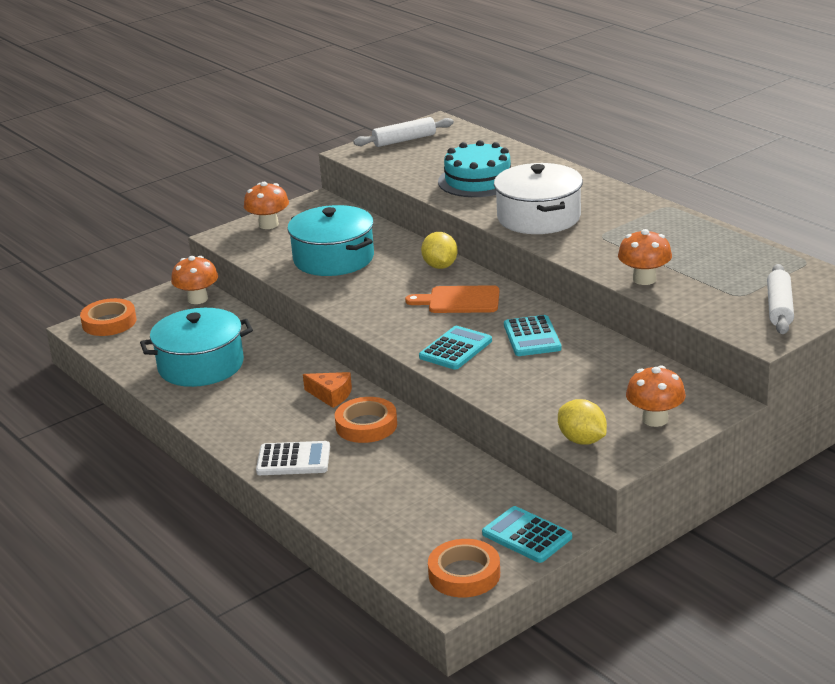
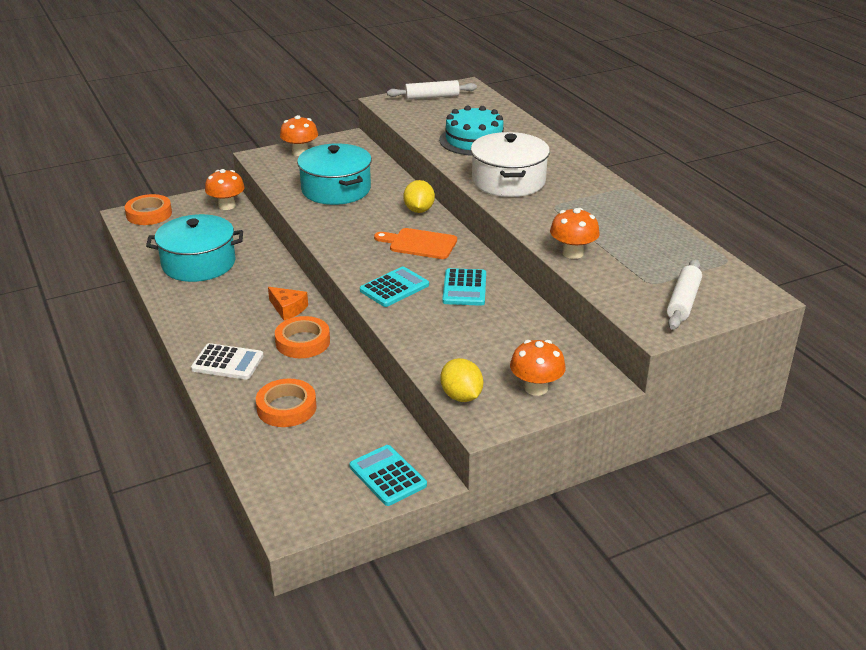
camera: 10 degrees right, 5 degrees up
(464, 574) = (315, 503): orange tape -> orange tape (286, 408)

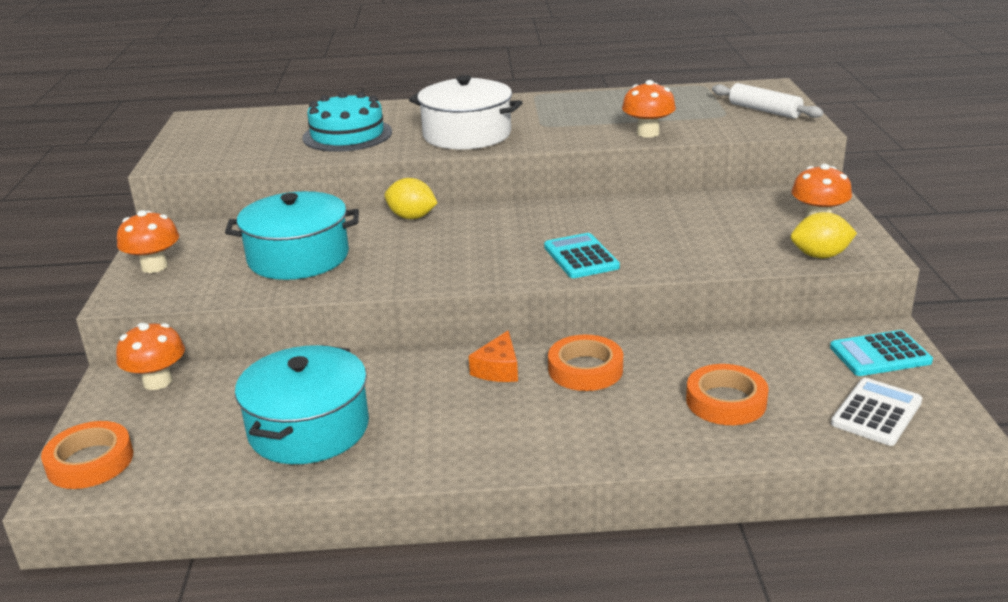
camera: 65 degrees left, 5 degrees down
(227, 362) = (599, 434): white calculator -> white calculator (876, 413)
(288, 309) = (498, 369): orange cheese -> orange cheese turned 135 degrees clockwise
(419, 244) = (492, 229): orange cutting board -> none
(432, 97) = (197, 138): white rolling pin -> none
(464, 288) = (610, 221): turquoise calculator -> none

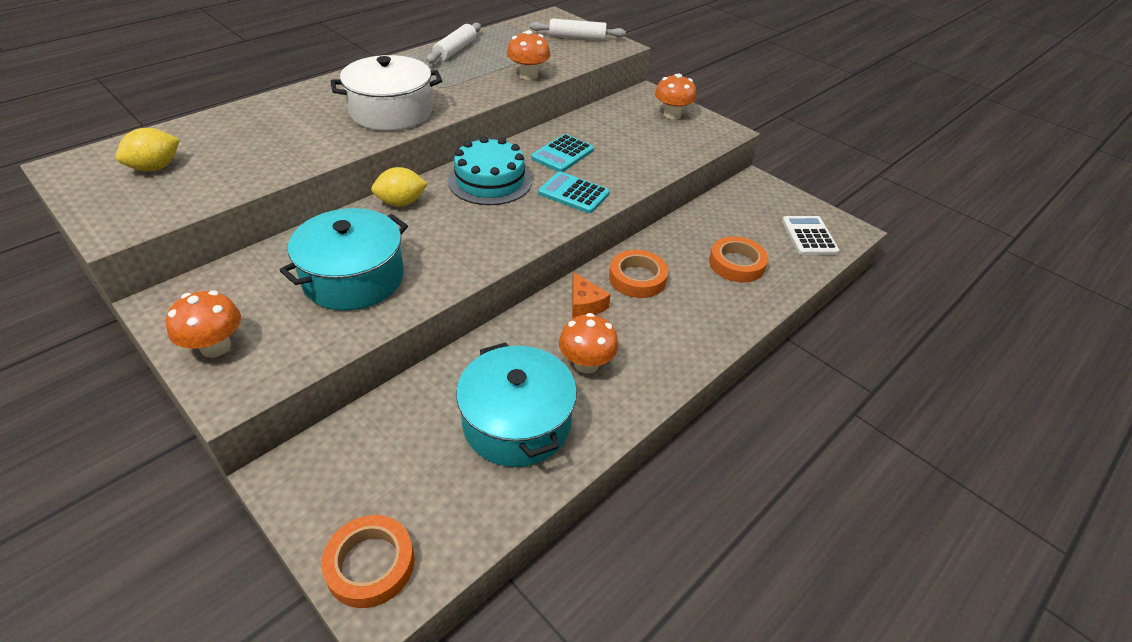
camera: 45 degrees left, 15 degrees up
(157, 381) = (327, 454): orange mushroom -> orange mushroom (586, 363)
(347, 135) = (278, 141): turquoise cake -> turquoise cake (490, 181)
(606, 99) = (455, 50): none -> white rolling pin
(820, 256) = (705, 141): yellow lemon -> yellow lemon (156, 167)
(880, 355) = (768, 197): turquoise calculator -> turquoise calculator (562, 154)

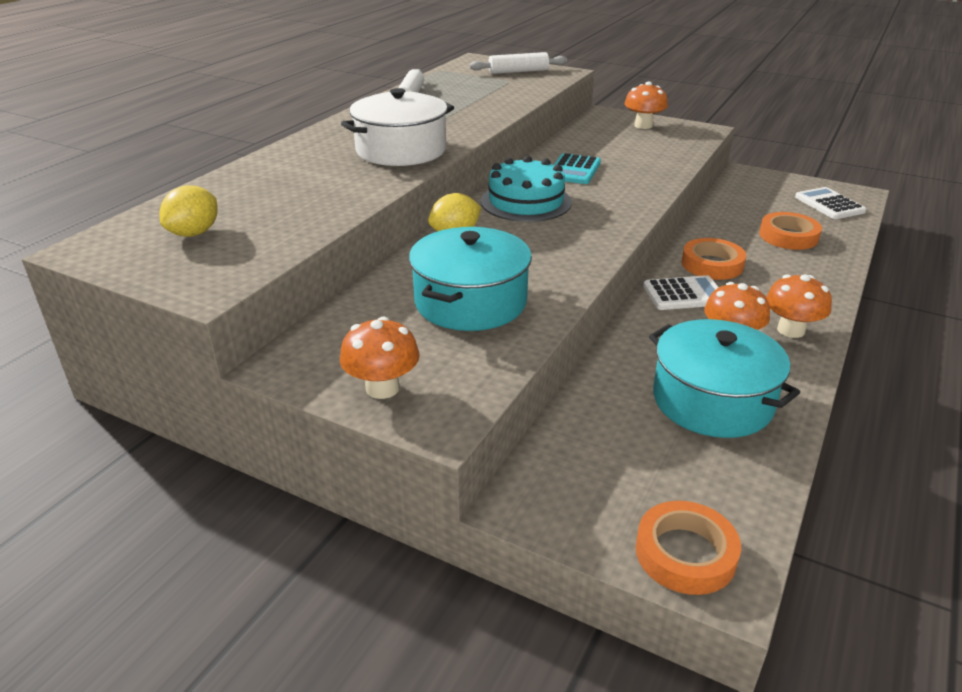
camera: 15 degrees left, 10 degrees down
(528, 75) = (505, 104): orange mushroom -> orange mushroom (790, 330)
(573, 193) = (616, 197): turquoise calculator -> none
(585, 304) = (684, 294): orange cheese -> white calculator

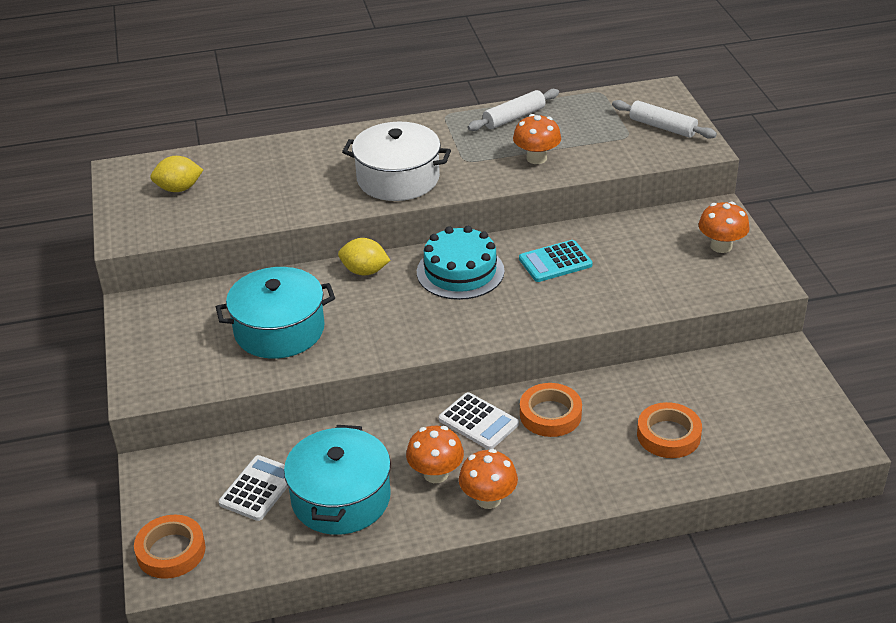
camera: 50 degrees right, 5 degrees up
(382, 388) = (150, 353): orange mushroom -> orange mushroom (536, 158)
(829, 204) = (784, 434): white calculator -> white calculator (258, 488)

